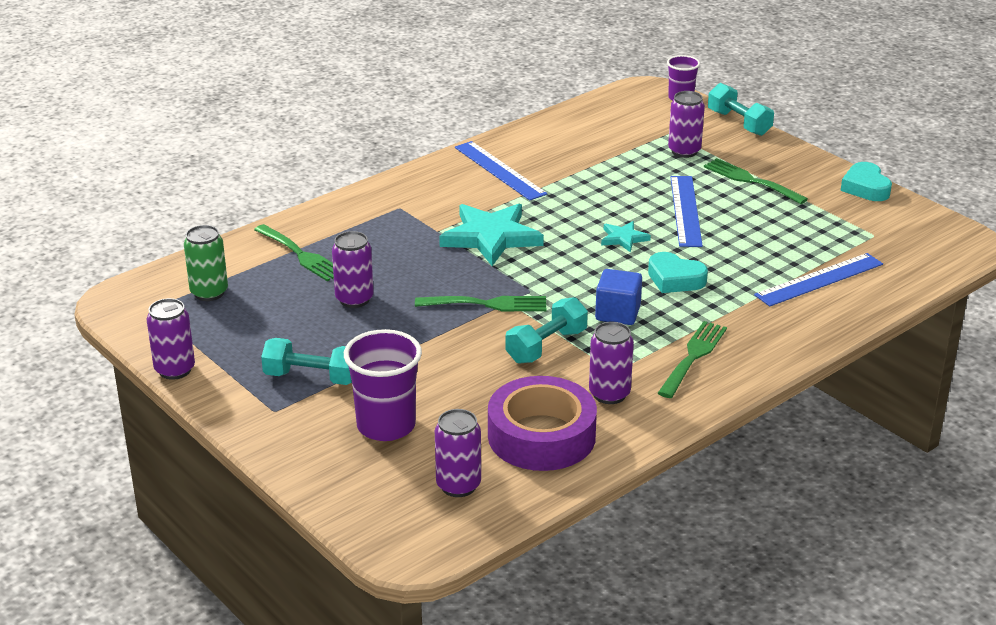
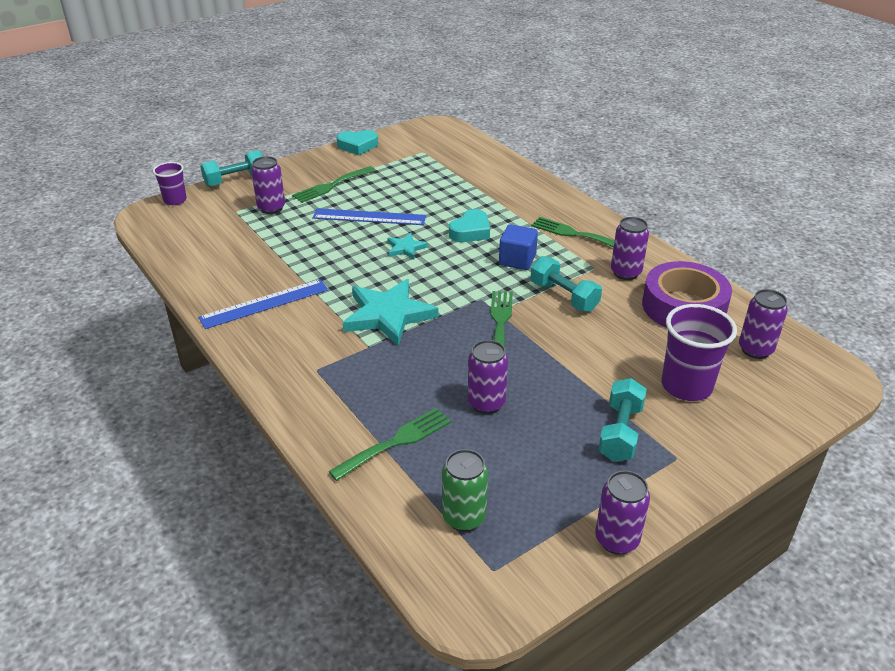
camera: 85 degrees left, 5 degrees up
(819, 279) = (477, 177): blue ruler -> none

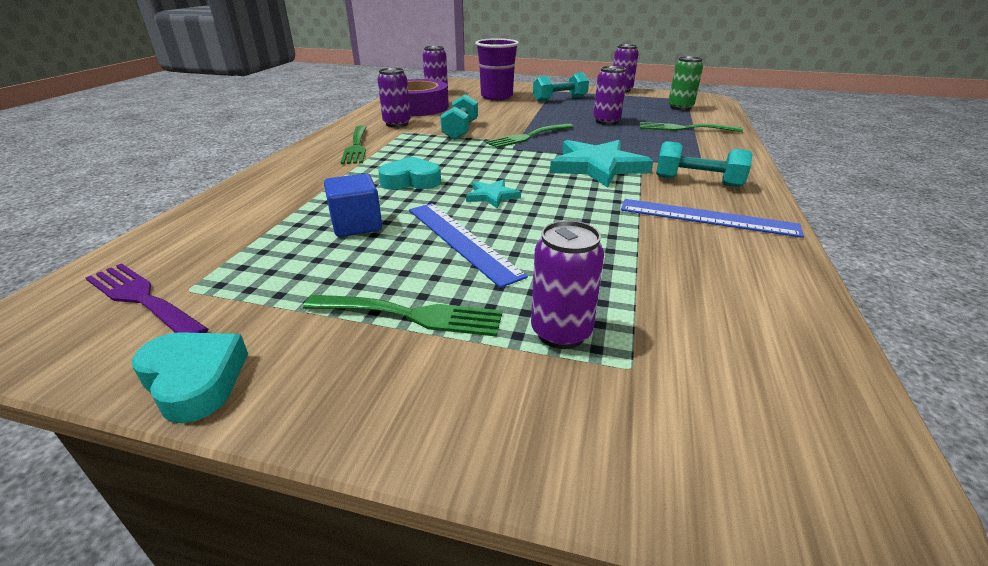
camera: 130 degrees left, 5 degrees down
(175, 200) = (761, 511): purple cup -> none
(235, 180) = (545, 473): turquoise dumbbell -> turquoise dumbbell (698, 182)
(427, 144) = (142, 299): none -> purple fork
(517, 260) = (434, 152): blue cube -> blue cube (356, 225)

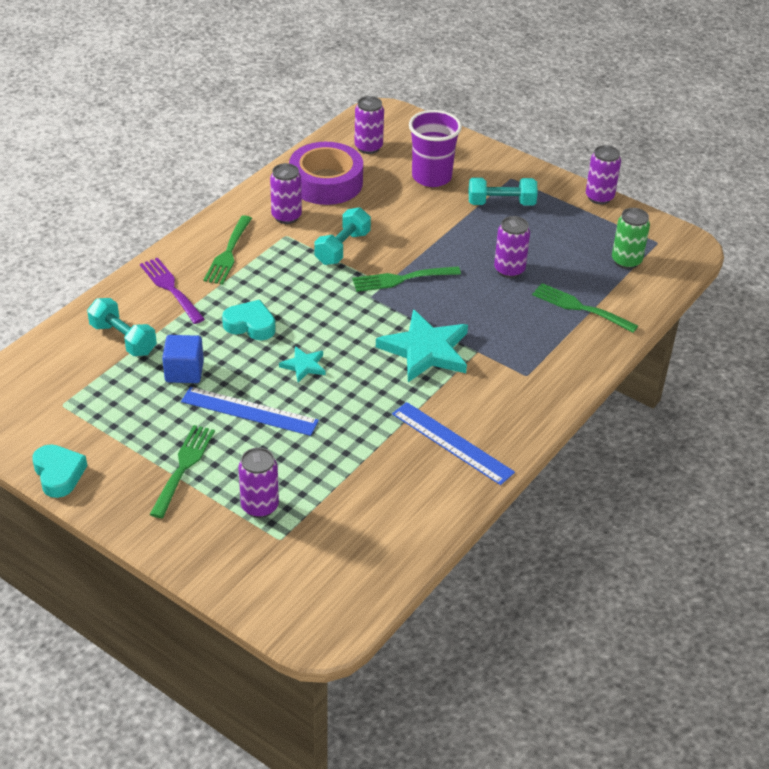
camera: 20 degrees right, 10 degrees up
(142, 299) = (36, 405): purple fork -> purple fork (170, 288)
(412, 315) = (183, 467): green fork -> green fork turned 105 degrees counterclockwise
(461, 240) = (249, 411): blue ruler -> blue ruler turned 60 degrees counterclockwise
(698, 182) = (494, 398): turquoise dumbbell -> turquoise dumbbell (123, 339)

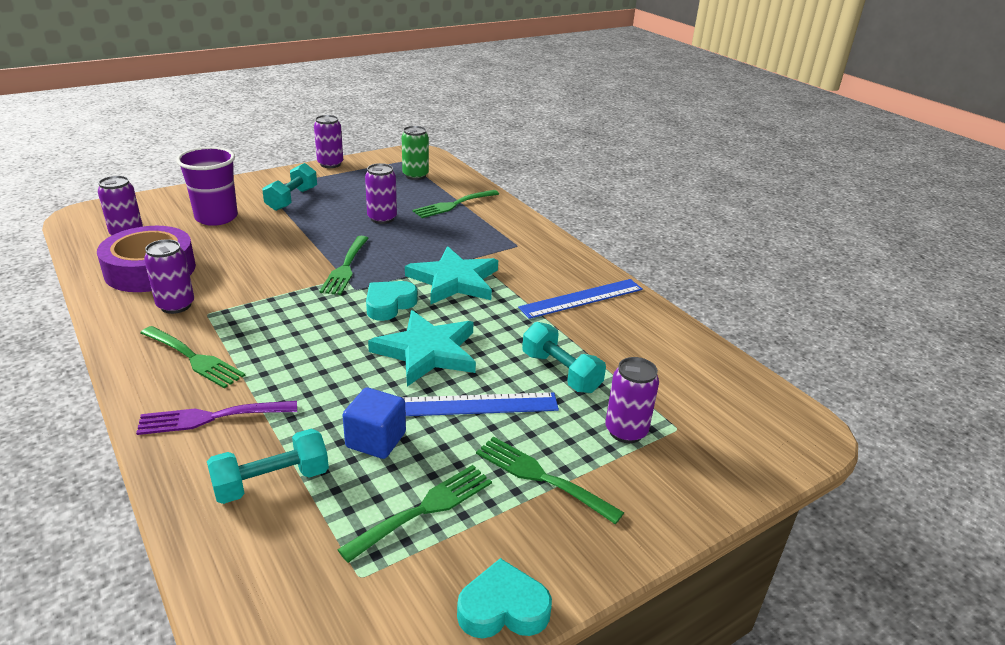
camera: 70 degrees left, 10 degrees down
(127, 416) = (424, 509): none -> green fork
(249, 411) = (474, 404): blue ruler -> blue ruler turned 45 degrees clockwise
(250, 325) = (334, 371): turquoise heart -> turquoise heart (389, 304)
(304, 366) = (427, 352): turquoise star -> turquoise star, size x2.04
(342, 248) = (266, 286): turquoise dumbbell -> turquoise dumbbell (561, 372)

